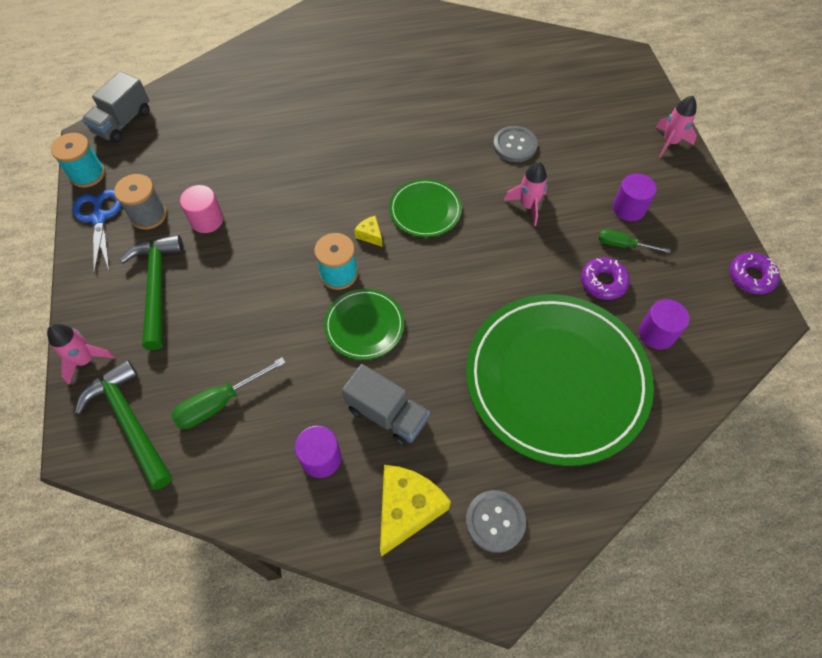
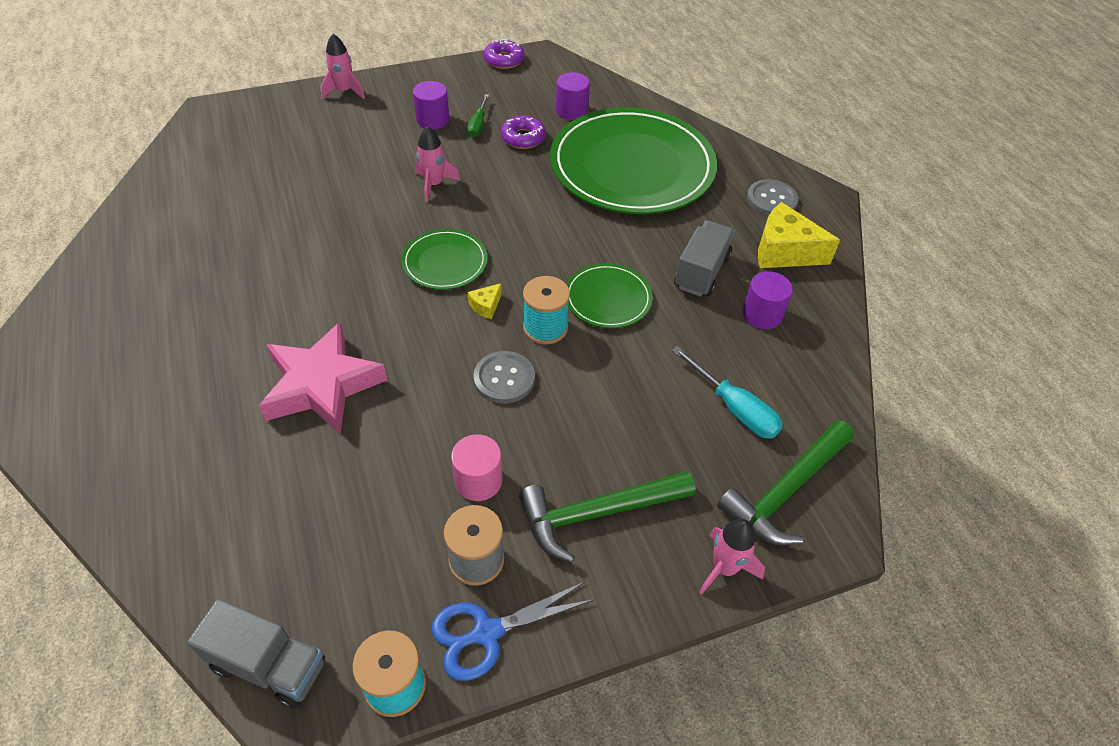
camera: 100 degrees left, 10 degrees down
(219, 403) = (734, 408): green screwdriver -> turquoise screwdriver
(311, 137) = (322, 385): none -> pink star
(514, 145) = (344, 195): grey button -> grey button (504, 378)

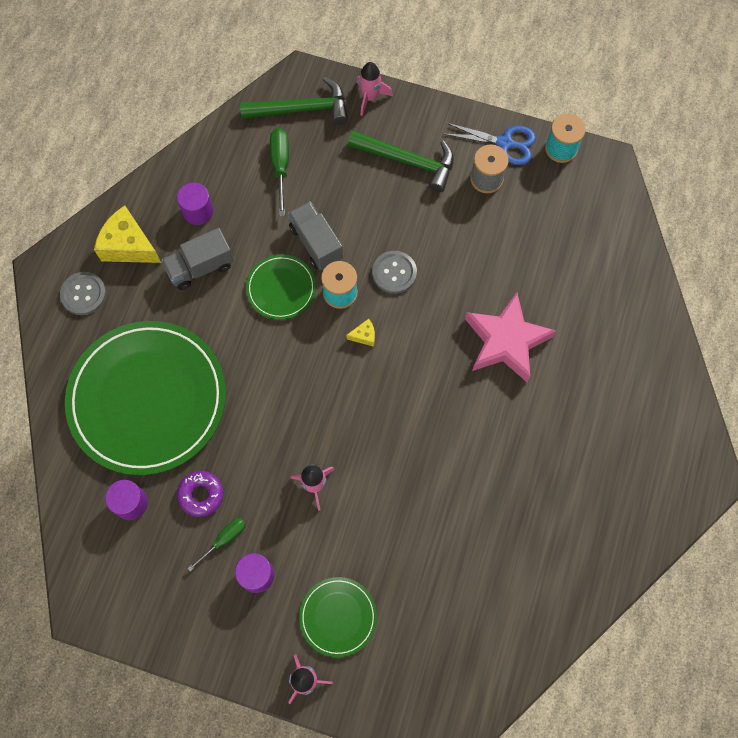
camera: 140 degrees left, 20 degrees up
(269, 665) = (613, 194): grey truck -> grey truck (316, 243)
(445, 262) = (363, 394): green plate -> green plate (338, 617)
(478, 480) = (456, 219): pink cylinder -> none
(504, 60) = (124, 628): purple donut -> none
(734, 408) = (280, 166): turquoise screwdriver -> green screwdriver
(784, 251) = (128, 246): yellow cheese -> yellow cheese turned 150 degrees clockwise

